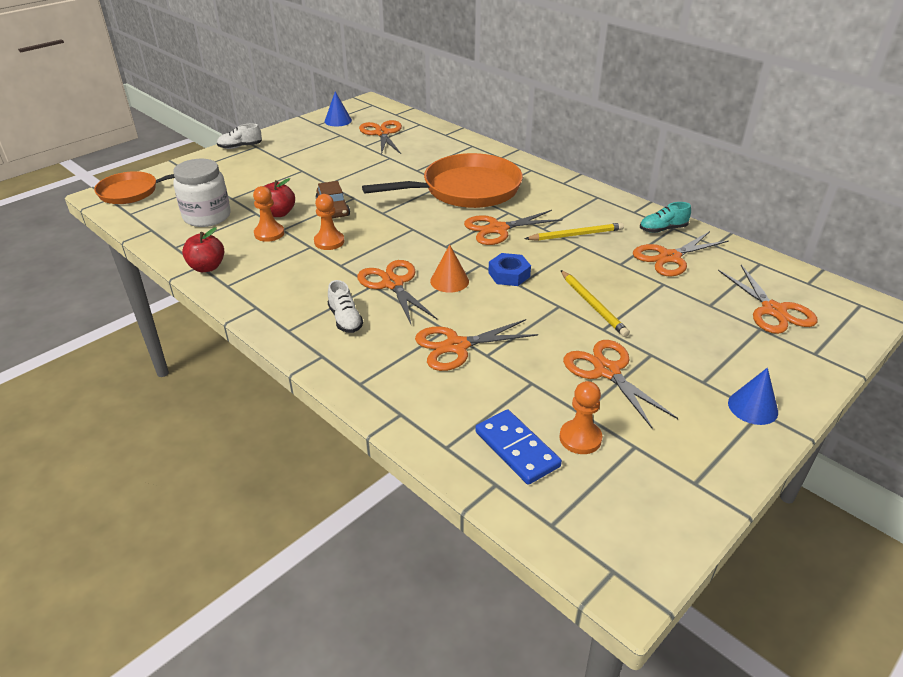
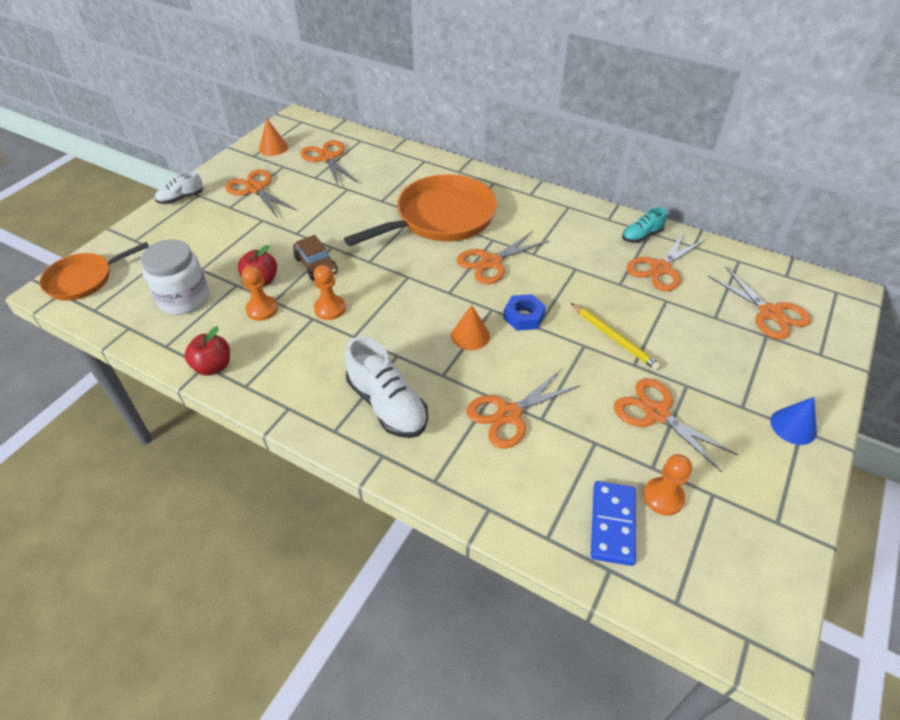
camera: 15 degrees left, 10 degrees up
(338, 120) = (273, 147): blue cone -> orange cone
(345, 319) = (387, 405): white shoe -> white shoe, size x1.77
(393, 284) = (416, 350): orange scissors -> orange scissors (255, 189)
(516, 449) = (612, 524): blue domino -> blue domino turned 60 degrees clockwise
(576, 235) = (566, 256): yellow pencil -> none

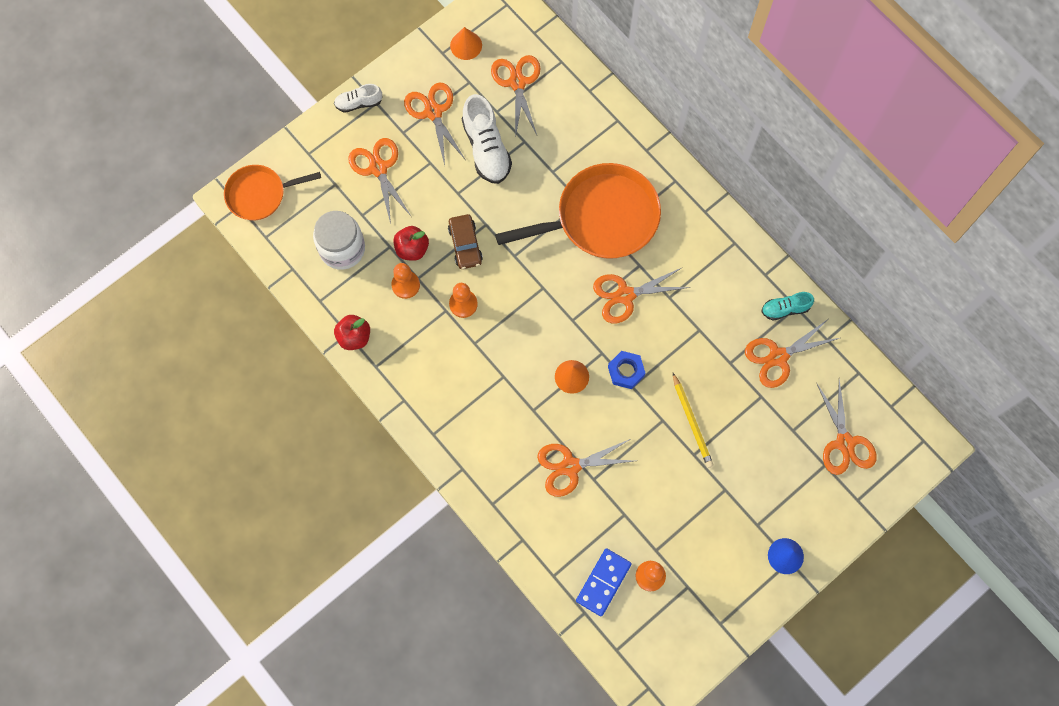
camera: 20 degrees right, 25 degrees up
(387, 405) = (480, 424): white shoe -> white shoe (486, 148)
(656, 413) = (685, 507): orange scissors -> orange scissors (378, 168)

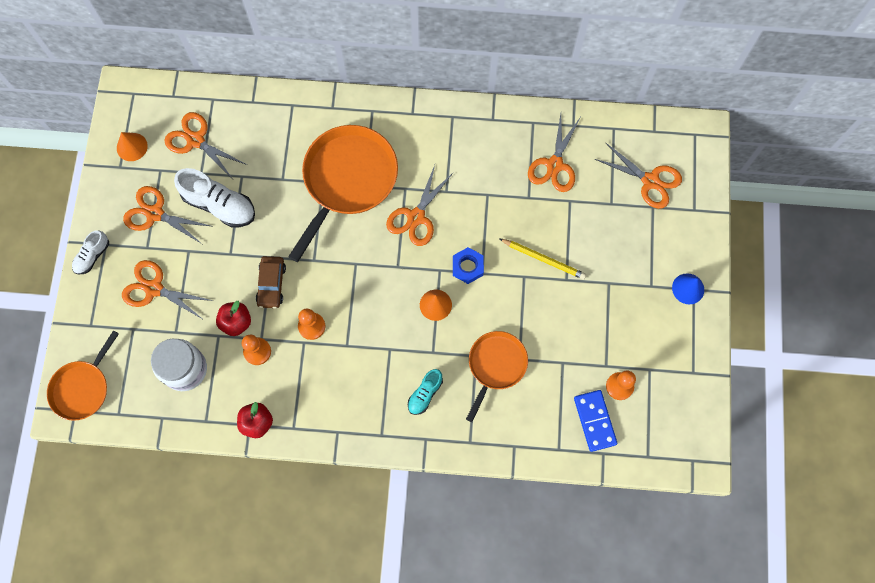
camera: 45 degrees left, 0 degrees up
(465, 244) = (271, 284): brown car -> brown car turned 60 degrees clockwise
(570, 466) = (496, 365): orange scissors -> orange pan
(785, 309) = (527, 130): turquoise shoe -> turquoise shoe (425, 394)

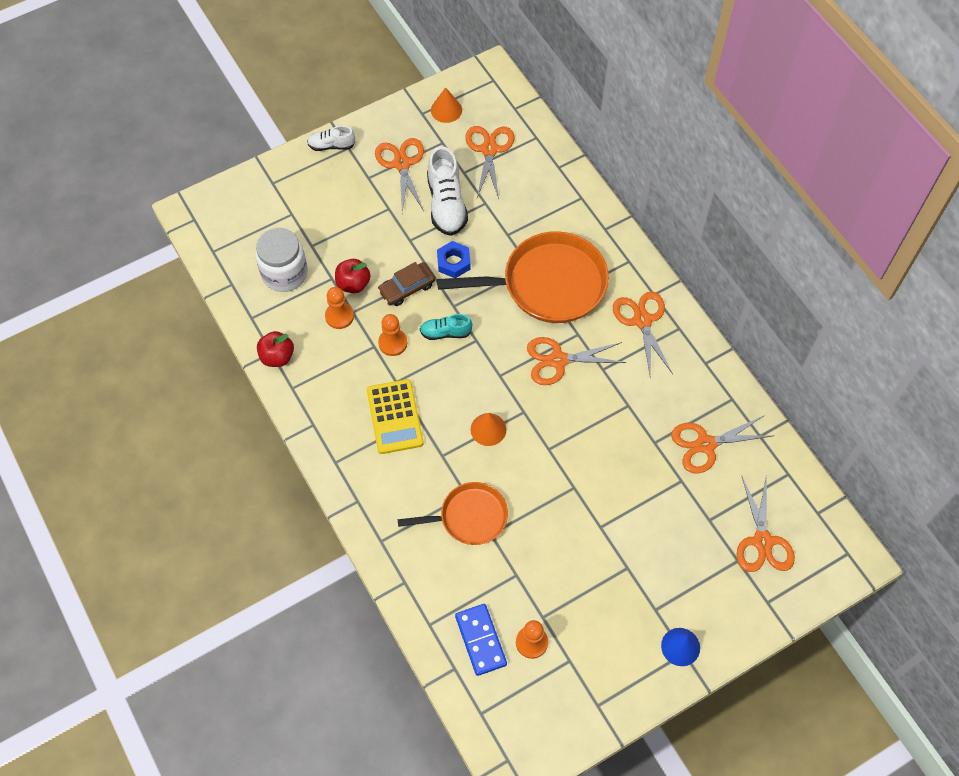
camera: 55 degrees right, 10 degrees down
(82, 388) = (217, 212): orange pan -> none
(154, 288) = (337, 206): orange scissors -> orange scissors (642, 320)
(376, 366) = (394, 417): none -> yellow calculator
(425, 394) = (398, 474): turquoise shoe -> turquoise shoe (445, 332)
(467, 267) = (545, 433): blue nut -> blue nut (453, 262)
(543, 259) = (604, 494): yellow pencil -> none
(594, 421) = (480, 640): blue domino -> blue domino turned 60 degrees counterclockwise

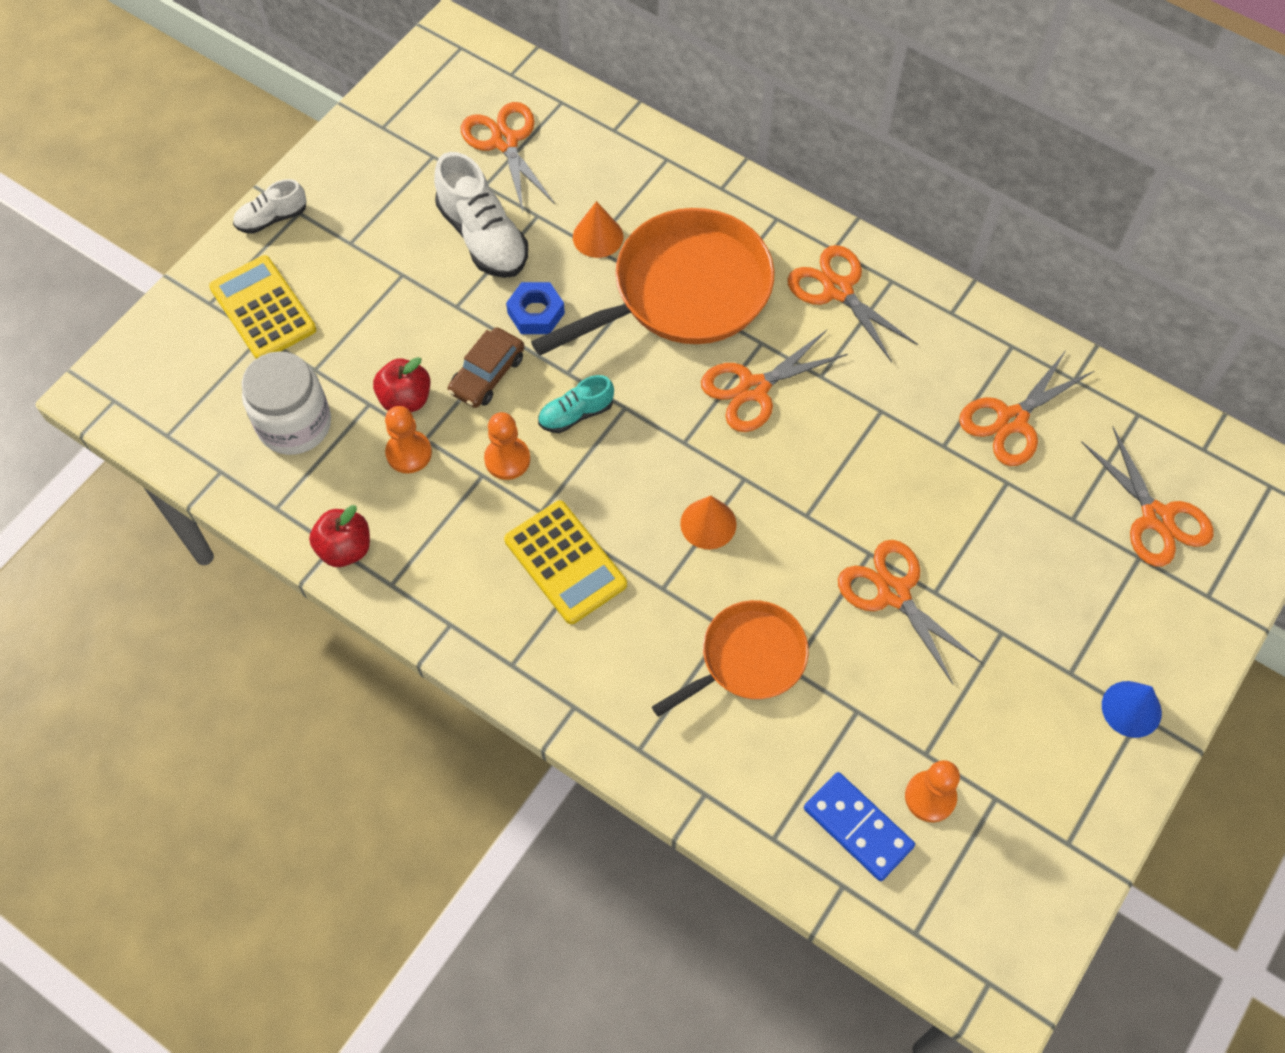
camera: 25 degrees left, 0 degrees up
(300, 198) = (263, 309): none -> yellow calculator
(402, 164) = (389, 206): orange scissors -> orange scissors (893, 593)
(446, 110) = (415, 110): orange cone -> orange cone (598, 237)

